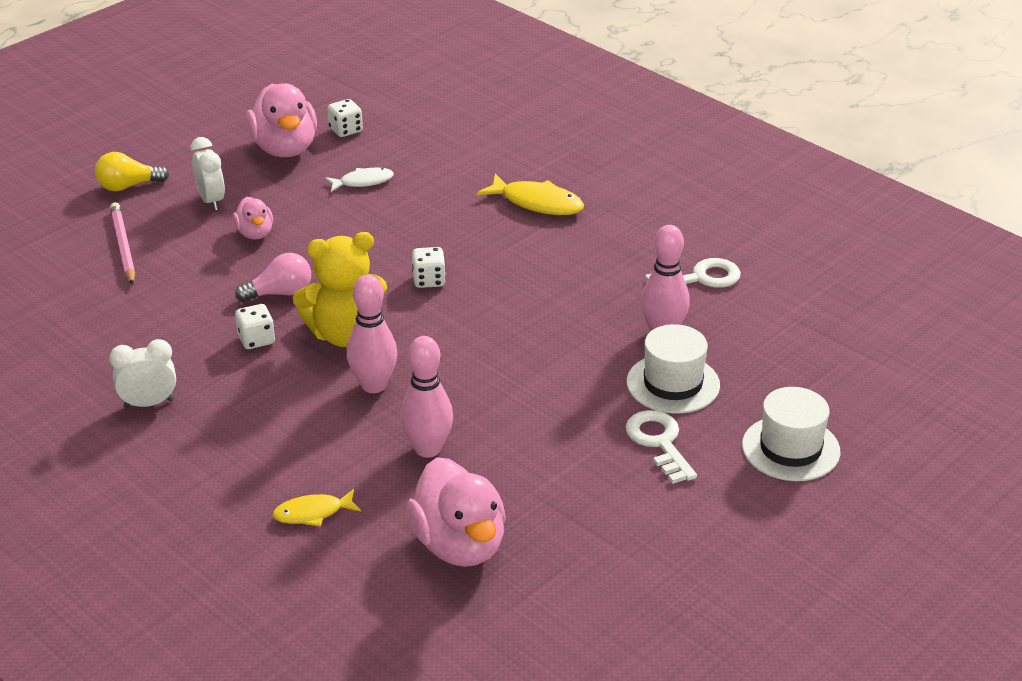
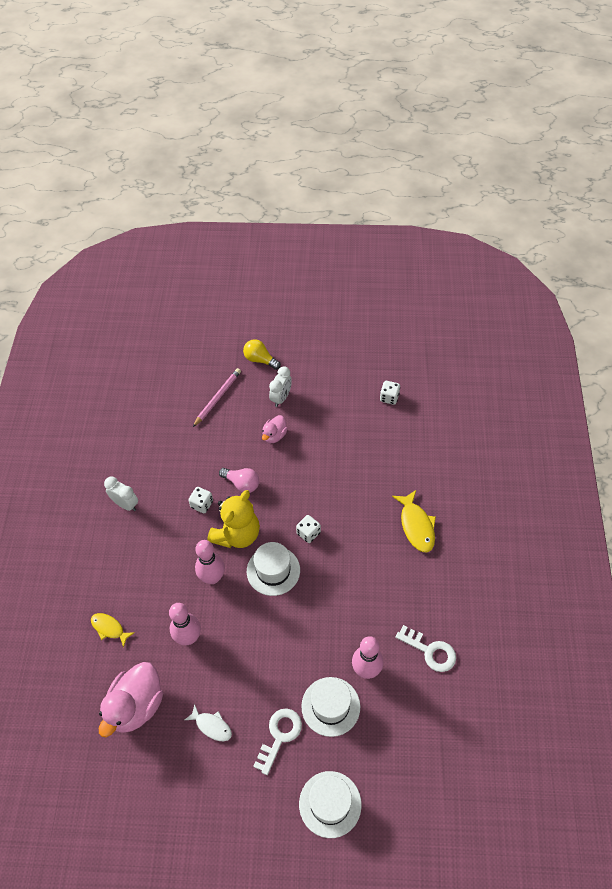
camera: 50 degrees right, 20 degrees up
(285, 148) = (349, 388): pink duck -> none
(345, 334) = (237, 534): yellow teddy bear -> yellow teddy bear turned 90 degrees counterclockwise
(363, 182) = (356, 441): white fish -> white fish (211, 726)
(437, 333) = (273, 570): none -> white hat

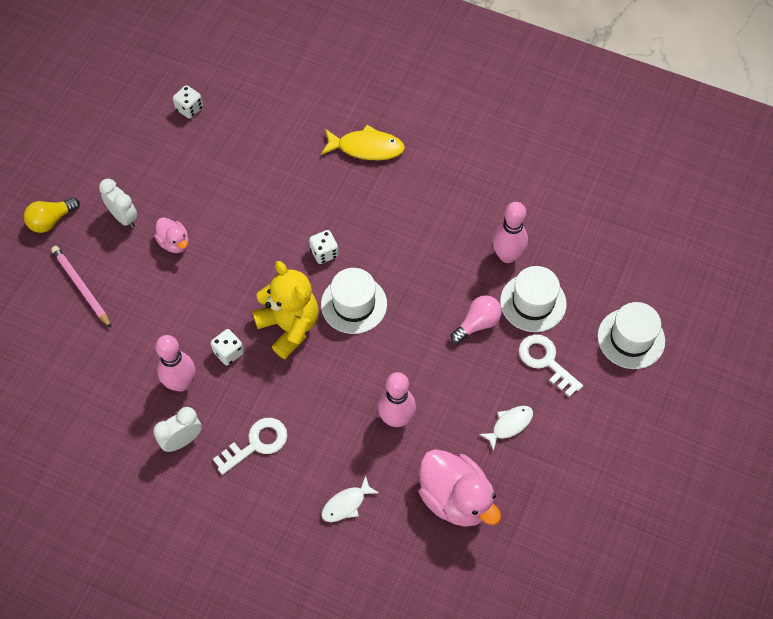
camera: 70 degrees left, 5 degrees up
(109, 628) = (346, 504): yellow fish -> white fish
(212, 577) = (332, 370): pink bowling pin -> pink bowling pin (181, 383)
(242, 484) = (223, 300): pink light bulb -> pink light bulb (477, 324)
(430, 651) = (511, 191): white key -> white key (256, 443)

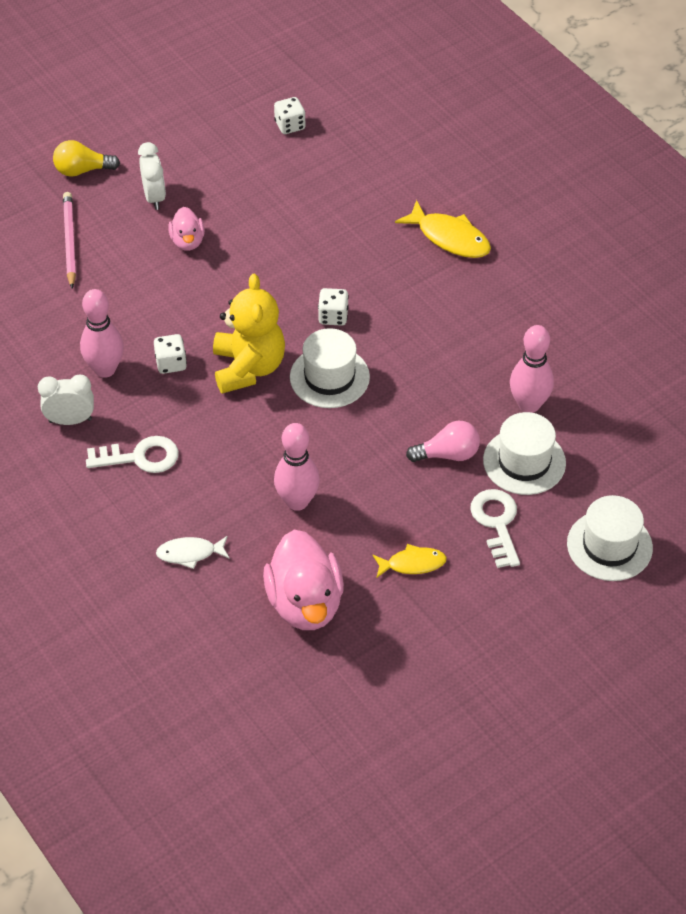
camera: 30 degrees right, 10 degrees down
(509, 425) = (412, 564): white fish -> yellow fish

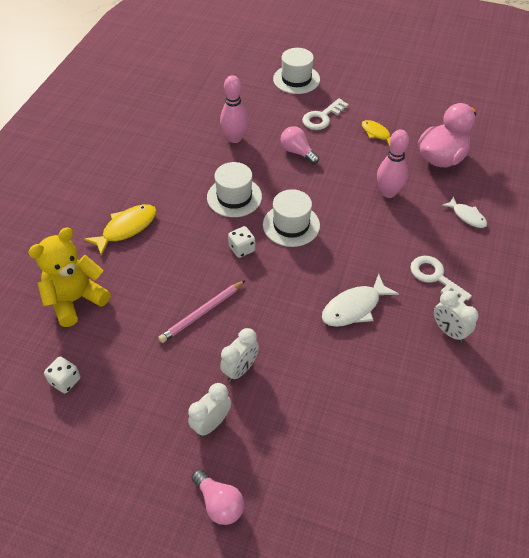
camera: 125 degrees left, 0 degrees up
(70, 241) = (303, 451): pink pencil -> pink pencil (202, 313)
(82, 170) = (219, 503): yellow light bulb -> pink light bulb
(105, 369) = (393, 340): pink bowling pin -> none
(171, 363) = (354, 307): white dice -> white fish
(187, 241) = (240, 369): pink duck -> white clock
(248, 368) = (320, 266): yellow teddy bear -> yellow teddy bear (76, 300)
(449, 238) = (126, 228): yellow fish -> yellow fish turned 45 degrees clockwise
(524, 462) = (274, 124): white hat -> white hat (234, 197)

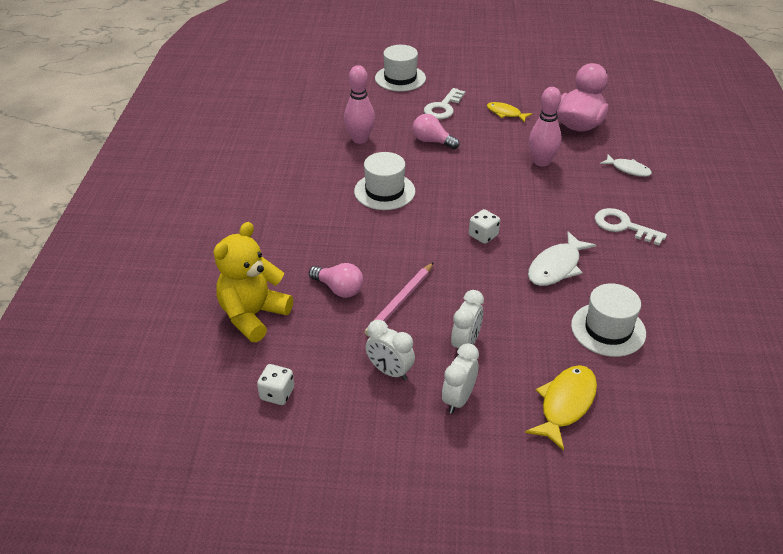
camera: 15 degrees left, 10 degrees down
(126, 228) = (279, 239): yellow fish -> yellow fish (565, 404)
(219, 503) = (502, 470): pink light bulb -> pink light bulb (339, 289)
(242, 249) = (415, 236): white dice -> white dice (483, 235)
(291, 225) = (456, 206): white hat -> white hat (608, 329)
(449, 331) = (659, 270): white clock -> white clock (390, 371)

